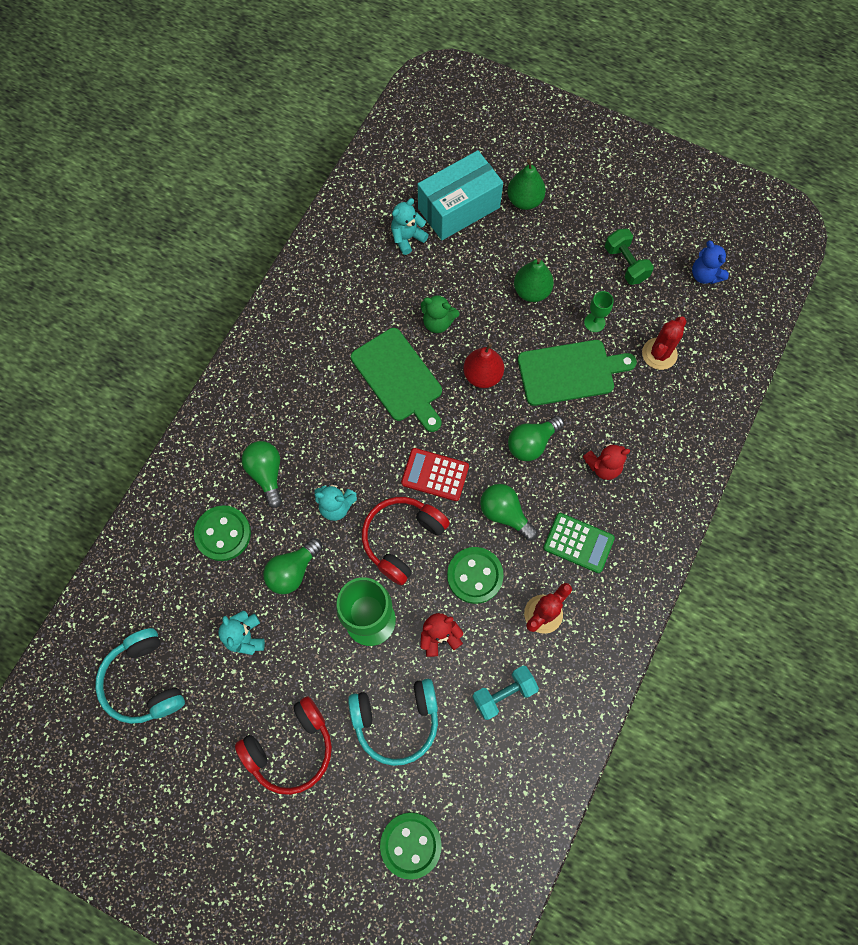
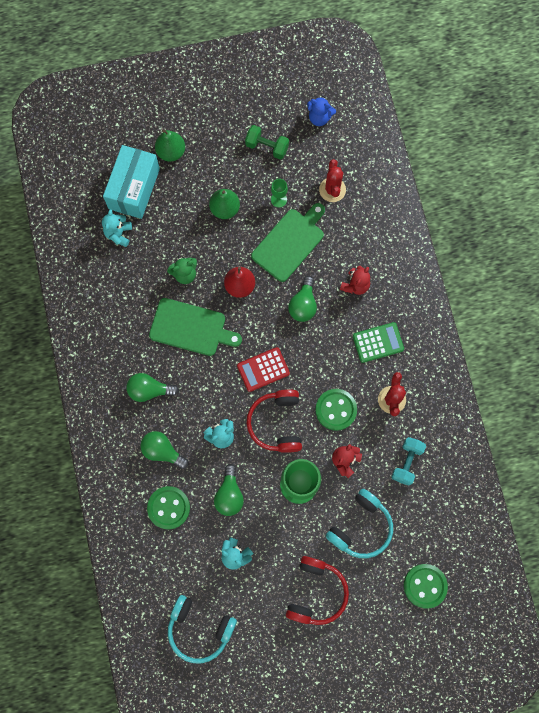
camera: 40 degrees left, 5 degrees up
(505, 514) = (323, 359): green light bulb -> green light bulb (149, 390)

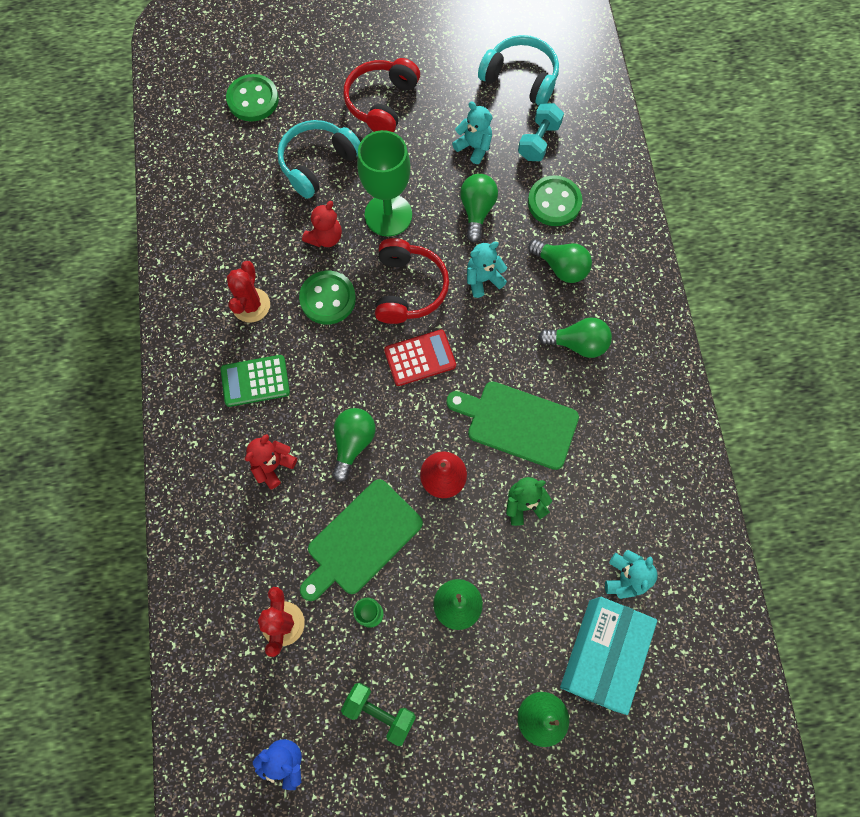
camera: 175 degrees left, 5 degrees down
(406, 462) = (247, 229): turquoise dumbbell -> turquoise dumbbell (538, 141)

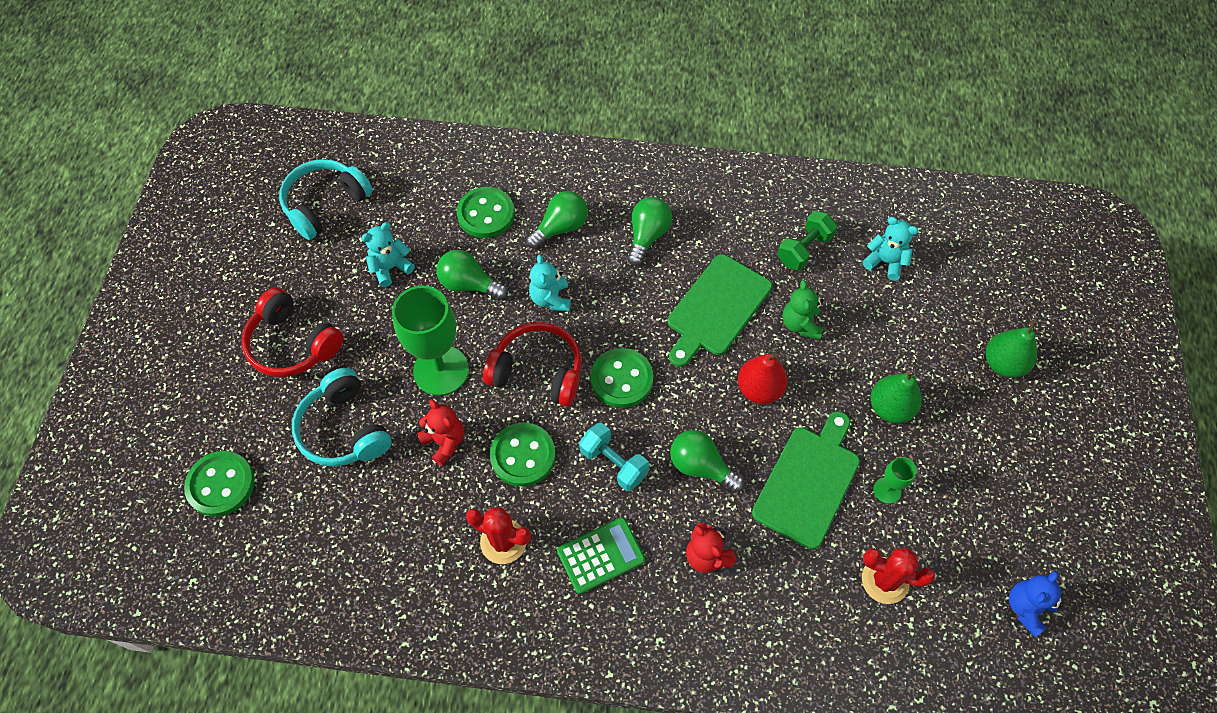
camera: 75 degrees left, 10 degrees down
(255, 381) = (601, 555): green calculator -> green calculator turned 120 degrees counterclockwise
(361, 540) = (808, 482): green cutting board -> green cutting board turned 120 degrees counterclockwise
(379, 712) = (986, 503): green dumbbell -> green dumbbell (804, 249)
(420, 358) = (621, 379): red calculator -> green button
(538, 141) = (409, 208): turquoise dumbbell -> turquoise dumbbell (614, 463)
(601, 654) = (952, 299): turquoise box -> none

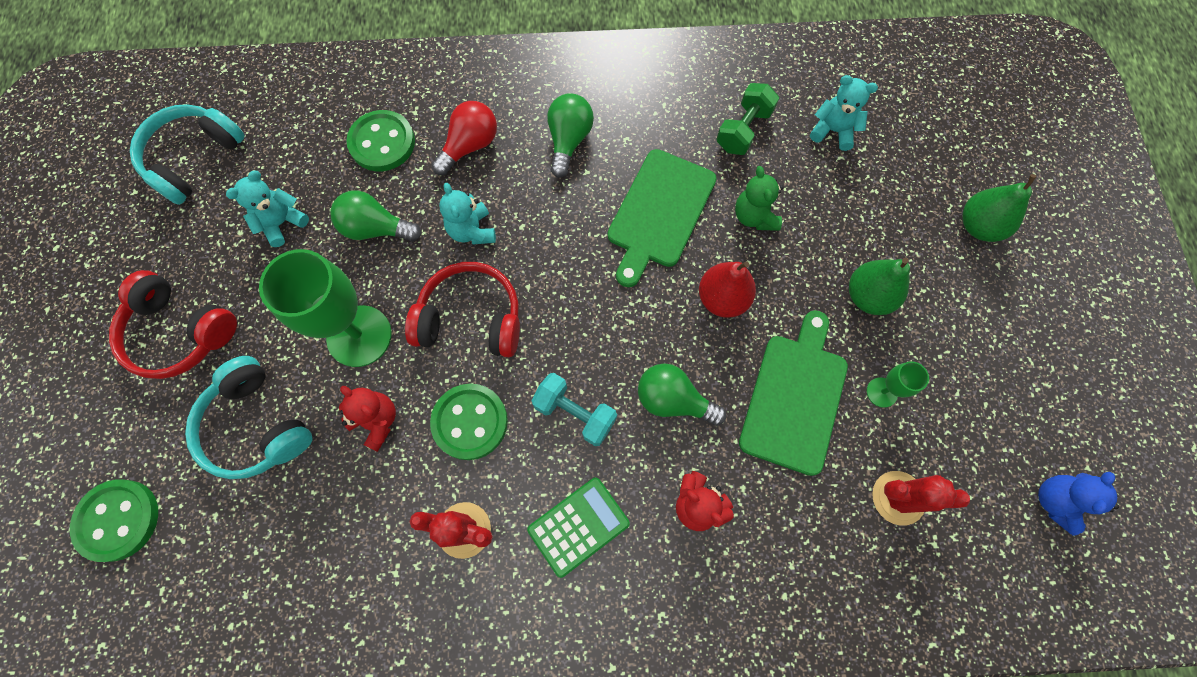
camera: 10 degrees left, 10 degrees up
(560, 228) = (470, 146): green light bulb -> red light bulb
(621, 379) = (567, 312): green button -> none

